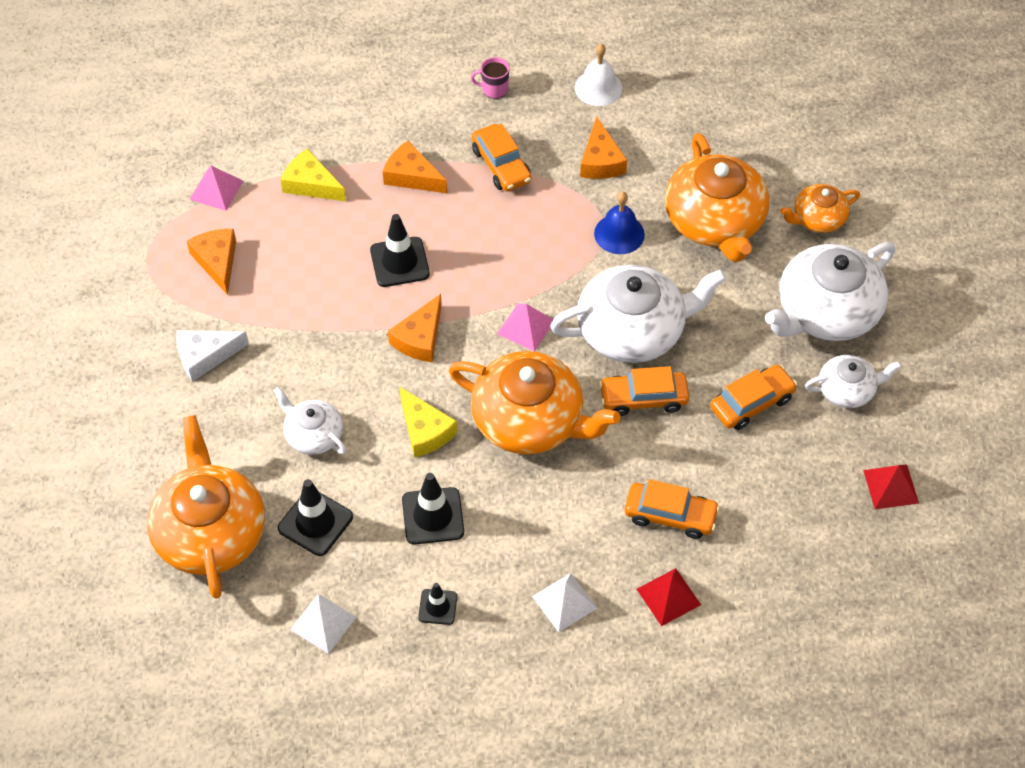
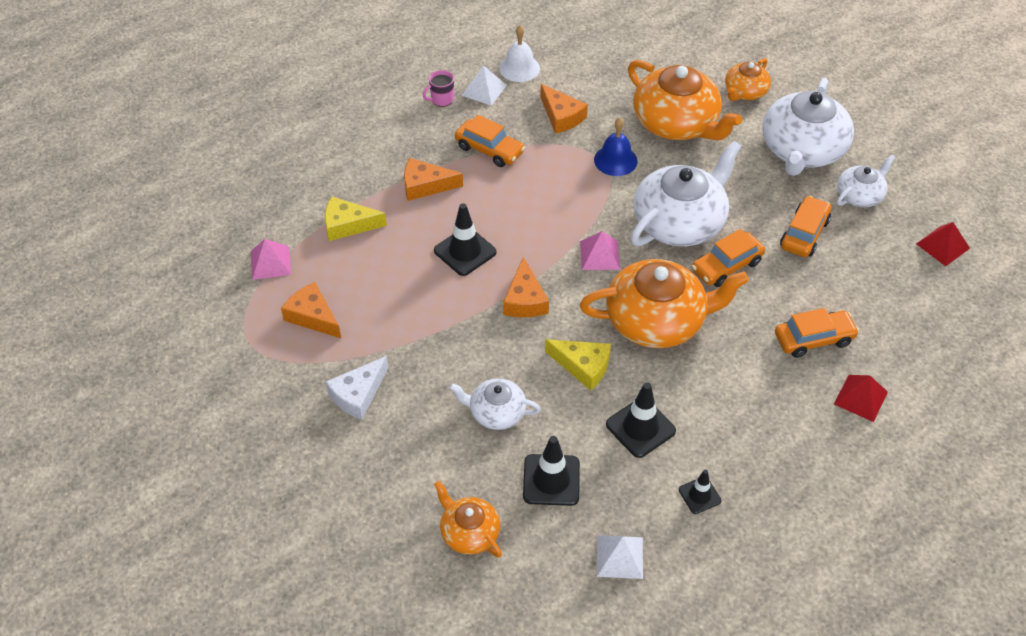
camera: 30 degrees left, 5 degrees down
(210, 532) = (469, 532): orange teapot -> orange teapot, size x0.53
(564, 602) = (790, 441): white pyramid -> white pyramid (484, 90)

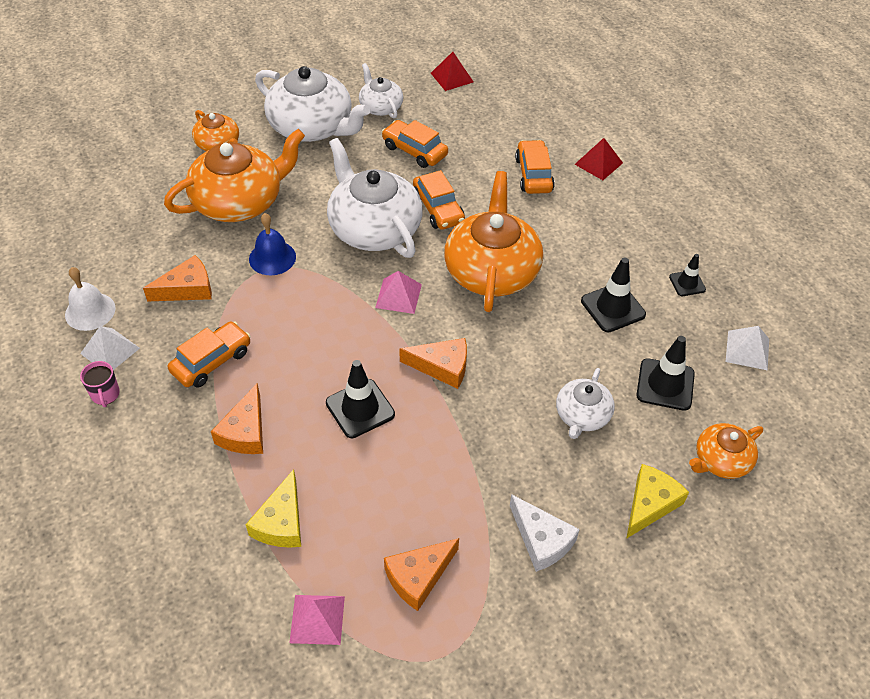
camera: 80 degrees left, 0 degrees up
(583, 366) = (536, 336): yellow cheese -> yellow cheese (650, 504)

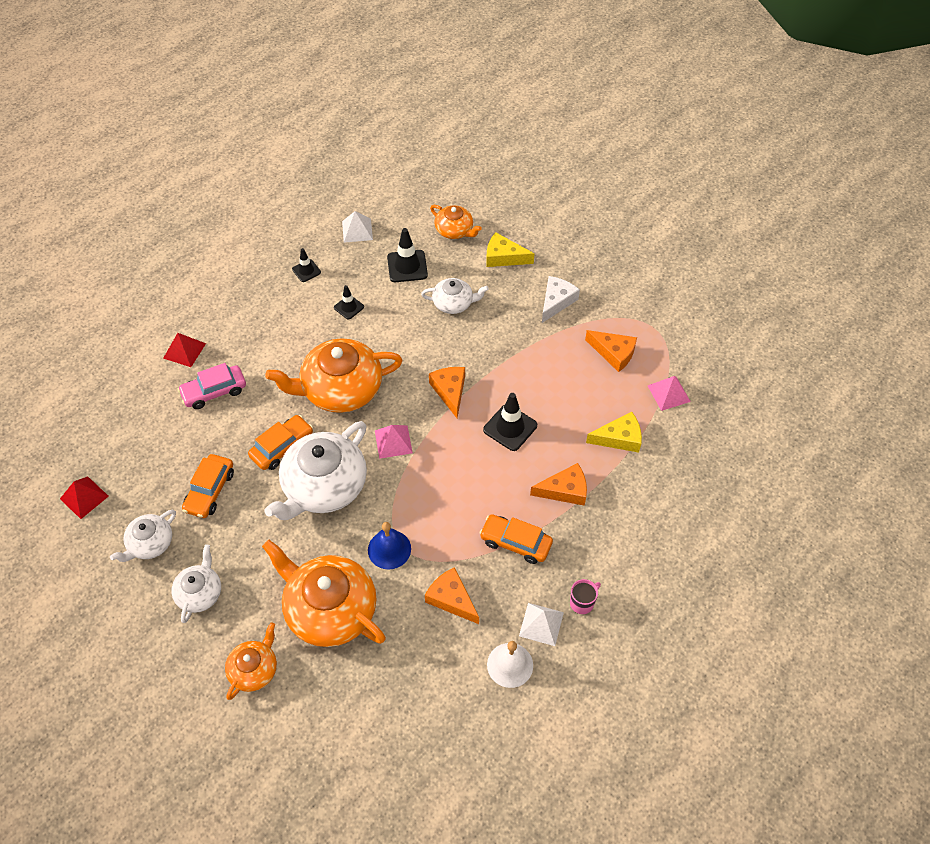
camera: 110 degrees left, 5 degrees up
(312, 127) = (200, 593): white teapot -> white teapot, size x0.53
(533, 174) = (214, 392): orange car -> pink car
(613, 308) = (349, 307): black traffic cone -> black traffic cone, size x0.60

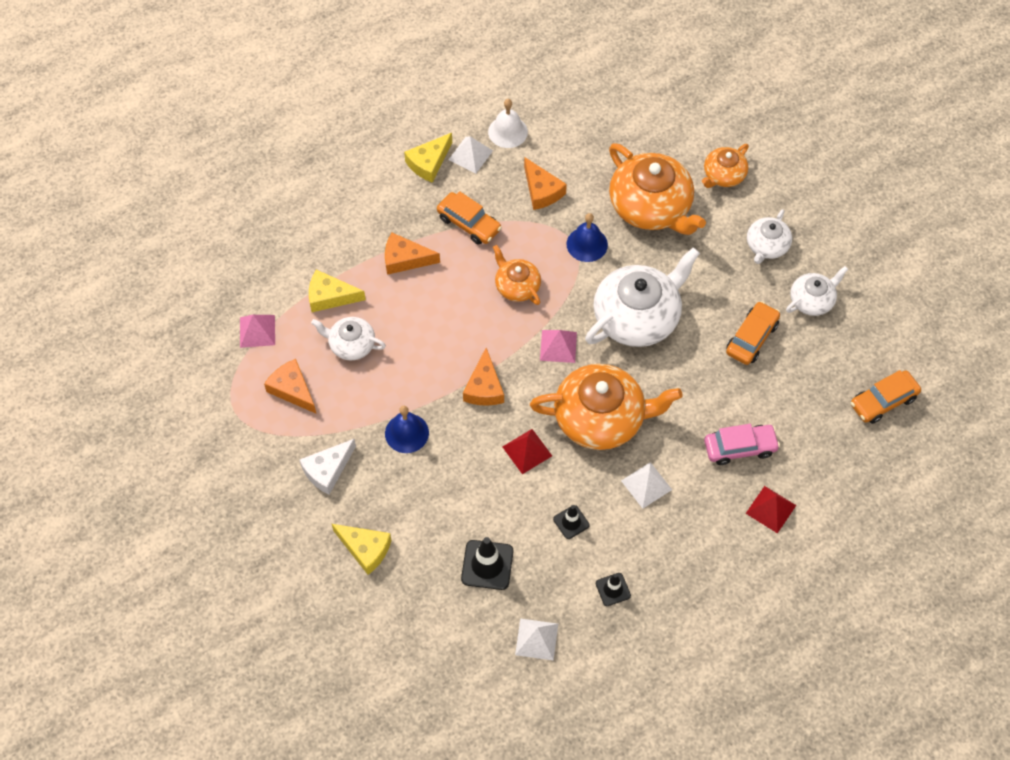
camera: 165 degrees left, 5 degrees up
(84, 497) = (878, 360): red pyramid -> red pyramid (527, 451)
(282, 447) = (673, 367): orange car -> orange car (883, 401)
(292, 346) = (646, 485): none -> white pyramid
(454, 303) = (446, 497): white teapot -> white teapot (351, 344)
(455, 230) = (412, 607): orange teapot -> orange teapot (517, 286)
(503, 341) = (406, 433): none -> blue bell
(510, 427) = (435, 333): black traffic cone -> none
(582, 602) = (429, 163): pink mug -> yellow cheese

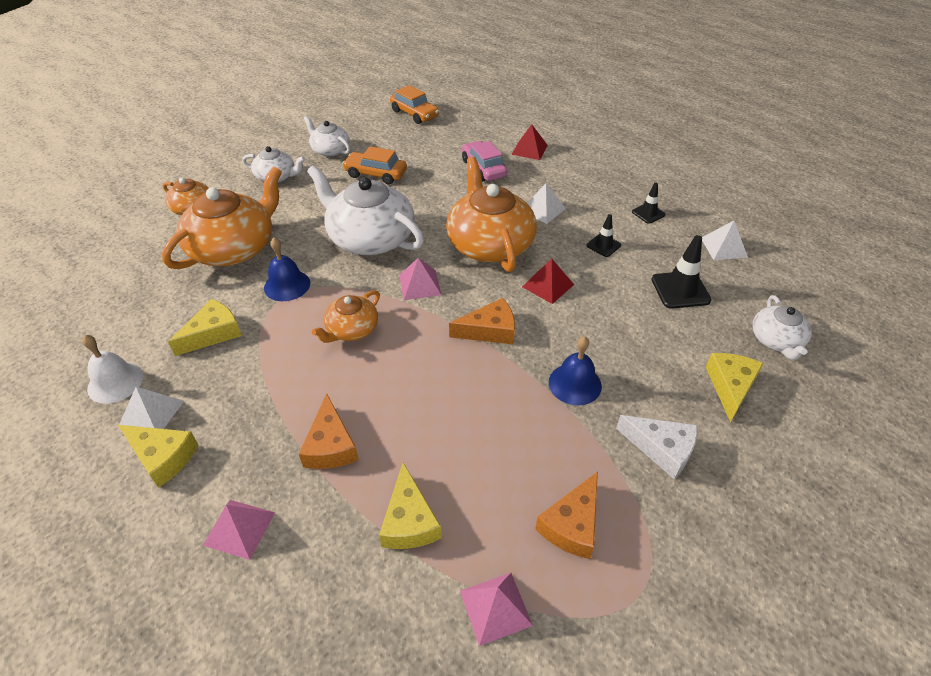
camera: 105 degrees left, 15 degrees down
(351, 344) = (478, 472): white teapot -> white teapot (776, 340)
(359, 204) = (239, 528): none -> pink pyramid
(469, 223) = (266, 390): orange car -> none
(541, 191) = (213, 333): orange cheese -> yellow cheese

